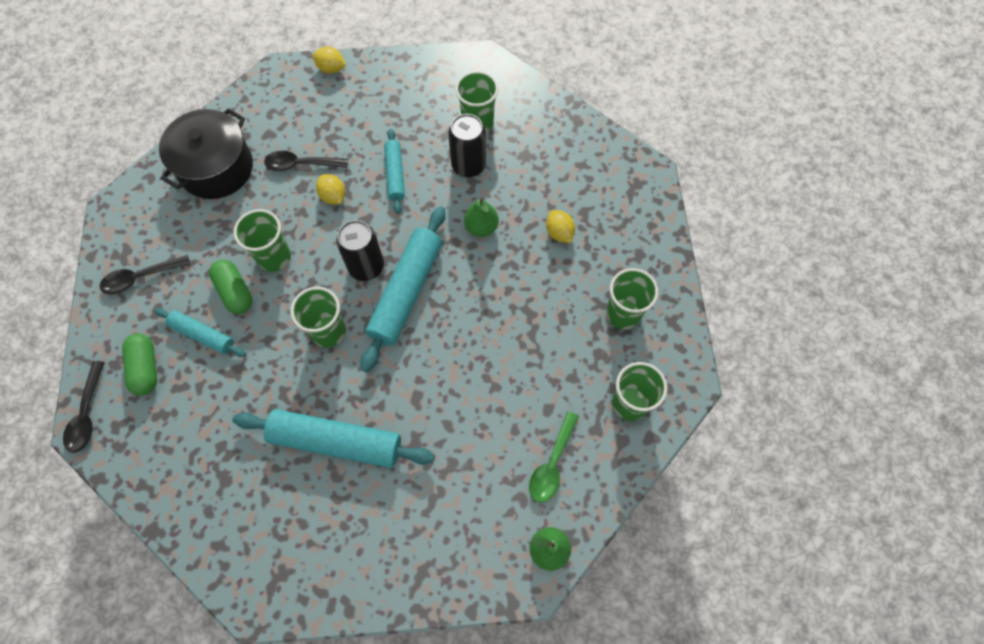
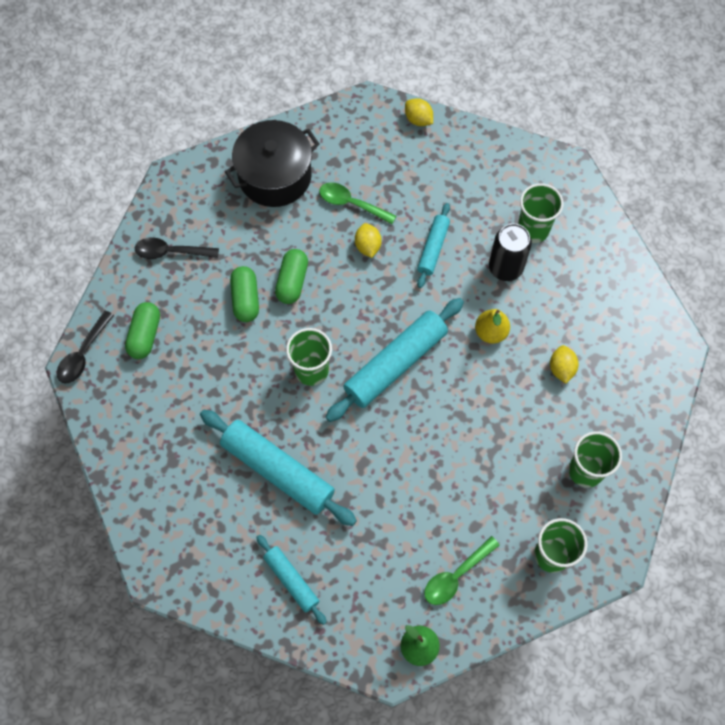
camera: 25 degrees right, 0 degrees up
(203, 335) = (203, 327): turquoise rolling pin -> turquoise rolling pin (291, 580)
(274, 257) = (292, 282): green cup -> green capsule
(301, 164) = (351, 203): black spoon -> green spoon
(366, 266) = (369, 325): black can -> none
(481, 227) = (490, 332): green pear -> yellow pear

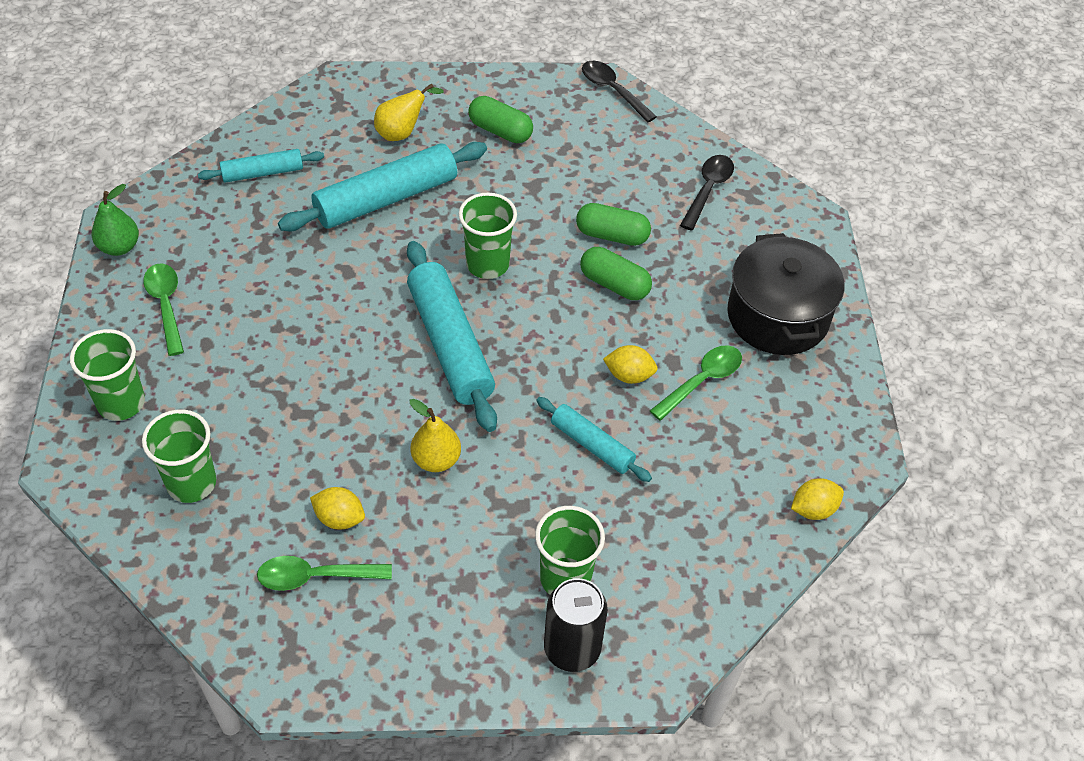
camera: 110 degrees right, 15 degrees down
(145, 335) = (610, 141): green capsule -> green capsule (500, 131)
(199, 493) = (402, 133): none -> yellow pear
(505, 267) = (522, 517): black can -> black can (572, 649)
(606, 363) = (315, 577): none -> green spoon

